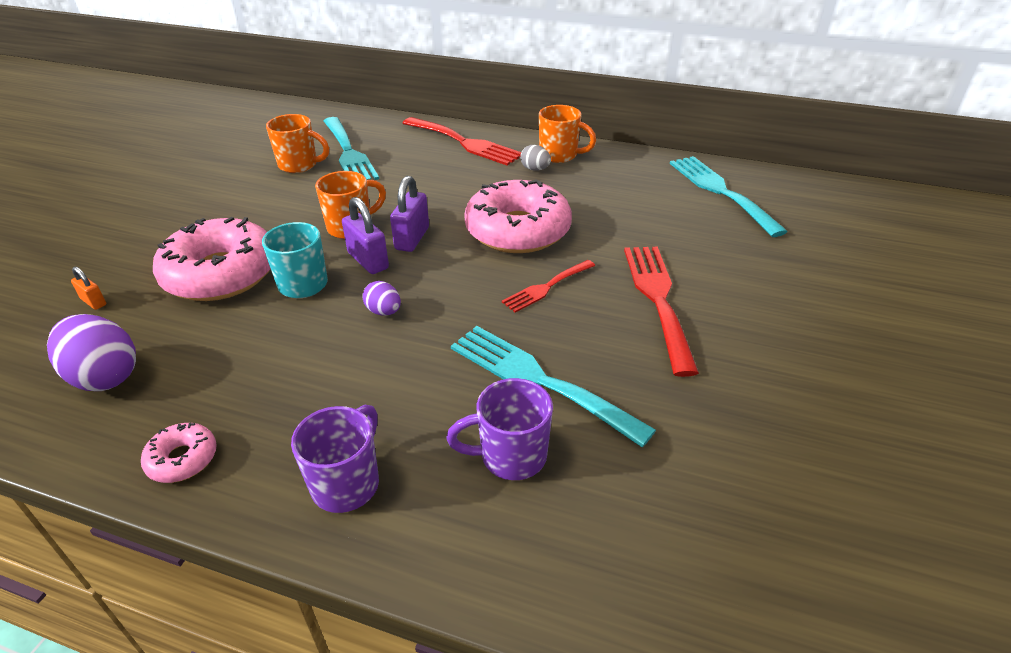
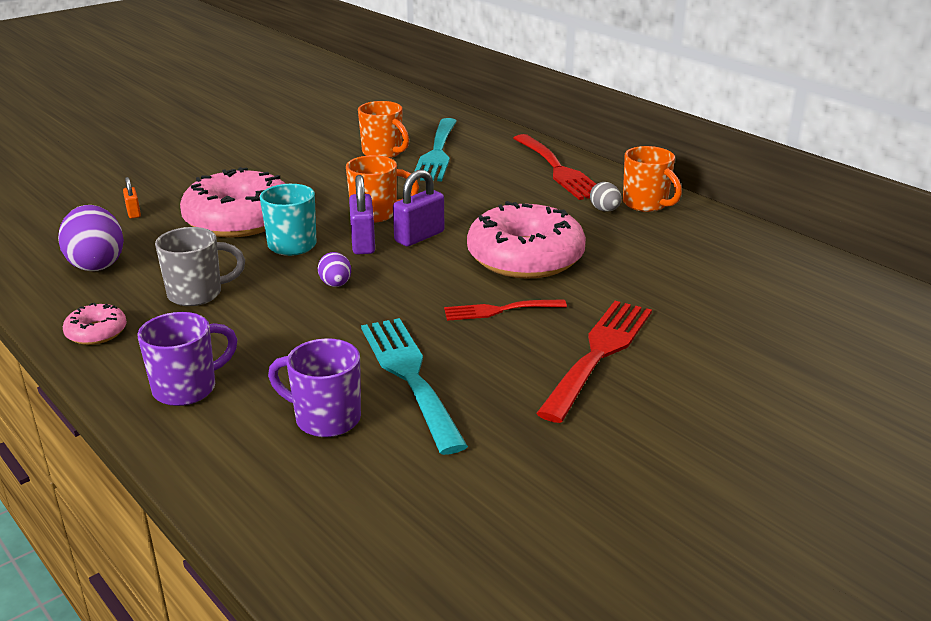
camera: 30 degrees right, 10 degrees down
(255, 371) = (197, 294): none -> grey mug
(720, 191) = (794, 283): turquoise fork -> none

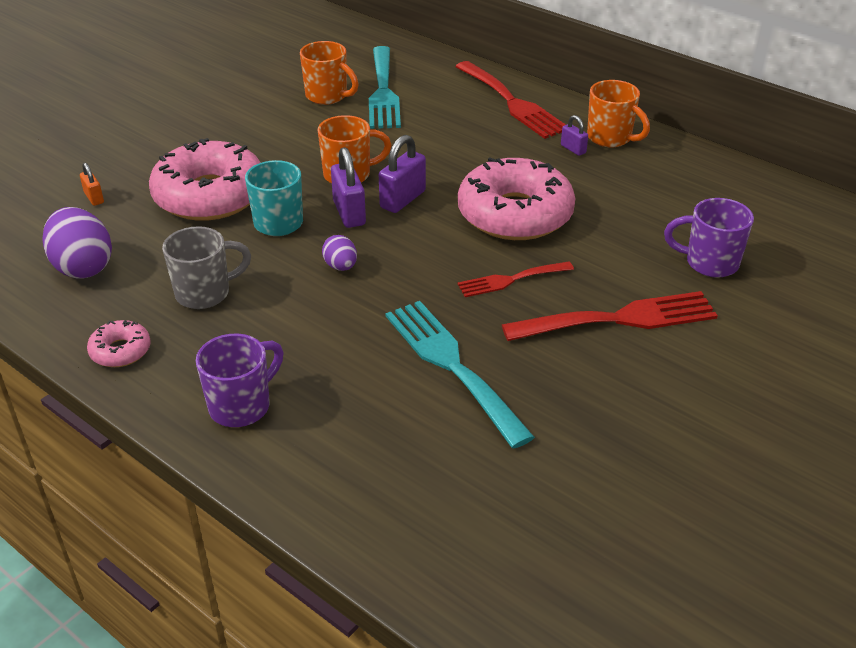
camera: 10 degrees left, 10 degrees up
(325, 419) = (390, 423): purple mug -> purple mug (709, 263)
(599, 353) = (619, 319): red fork -> red fork turned 60 degrees clockwise
(605, 210) = (573, 149): grey egg -> purple padlock

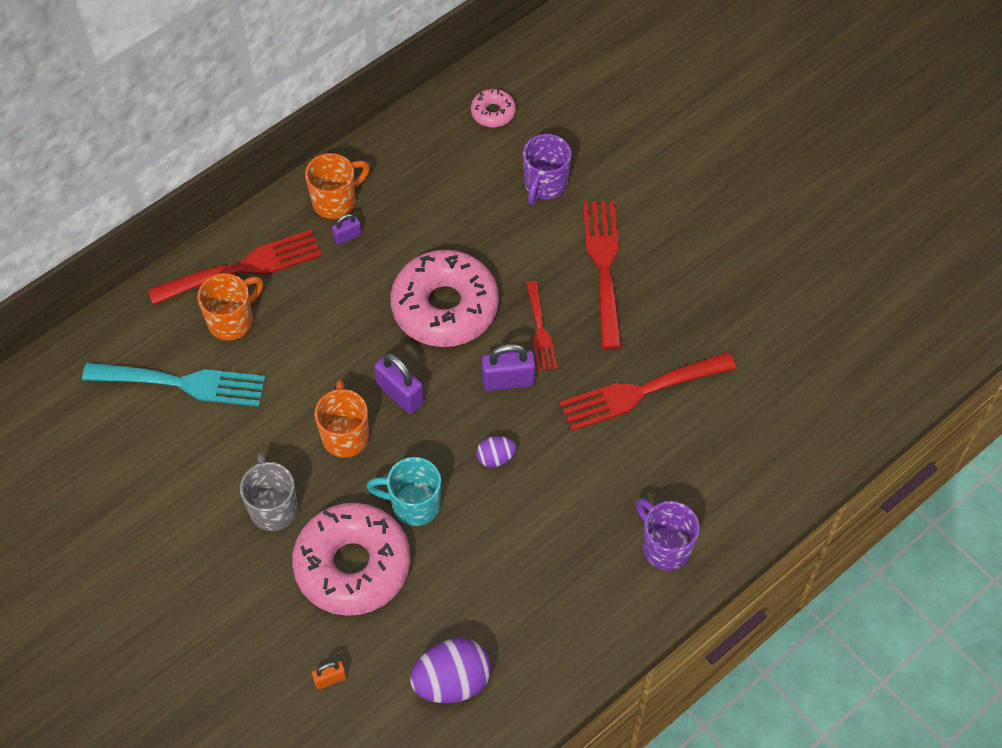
camera: 80 degrees left, 20 degrees up
(120, 351) = (583, 641): pink donut -> pink donut (493, 113)
(205, 293) = (513, 572): grey mug -> grey mug (273, 507)
(327, 96) = (177, 439): orange mug -> orange mug (232, 321)
(349, 213) = (412, 442): purple padlock -> purple padlock (508, 381)
(452, 365) = (640, 392): turquoise fork -> red fork

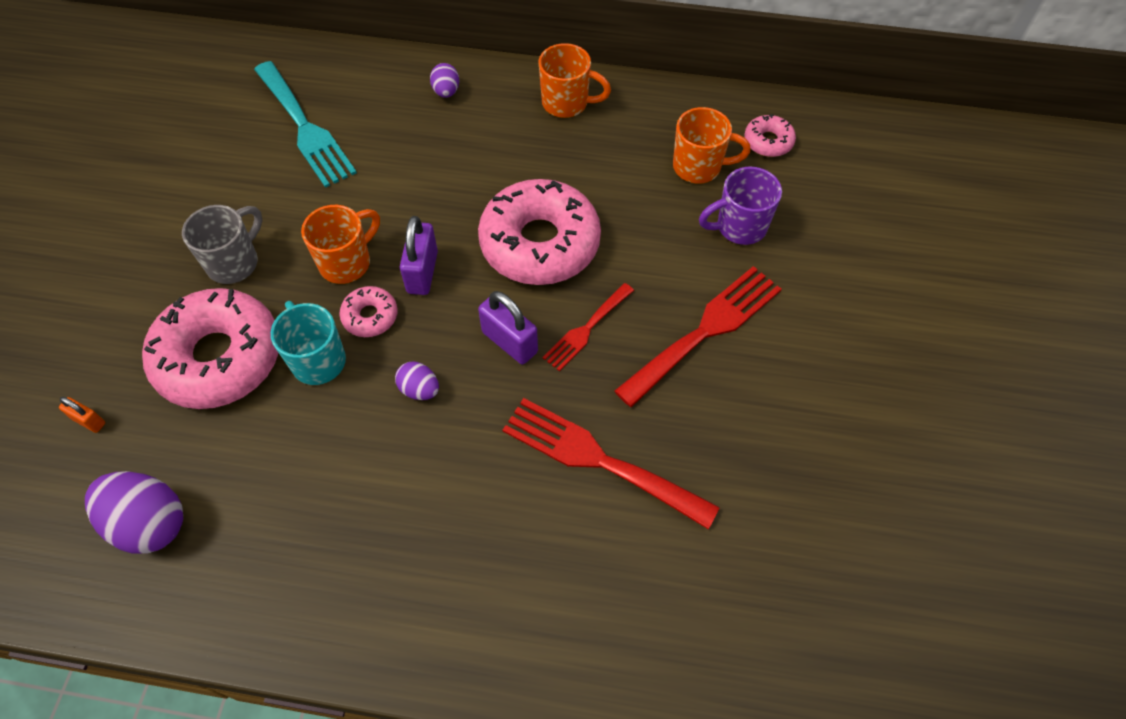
camera: 50 degrees right, 0 degrees up
(232, 321) = (390, 118): orange mug -> orange mug (699, 167)
(243, 268) = (446, 92): red fork -> purple egg
(347, 236) = (541, 133): purple padlock -> none
(407, 450) = (370, 316): none -> pink donut
(665, 547) = (442, 612): purple mug -> none

